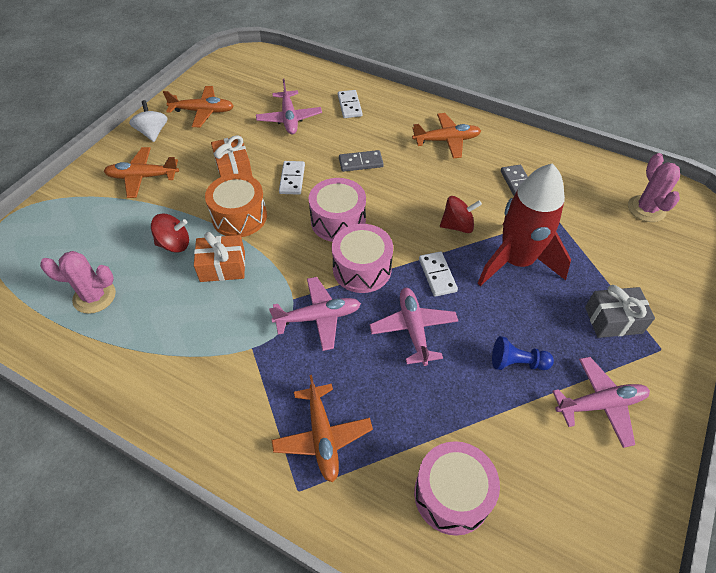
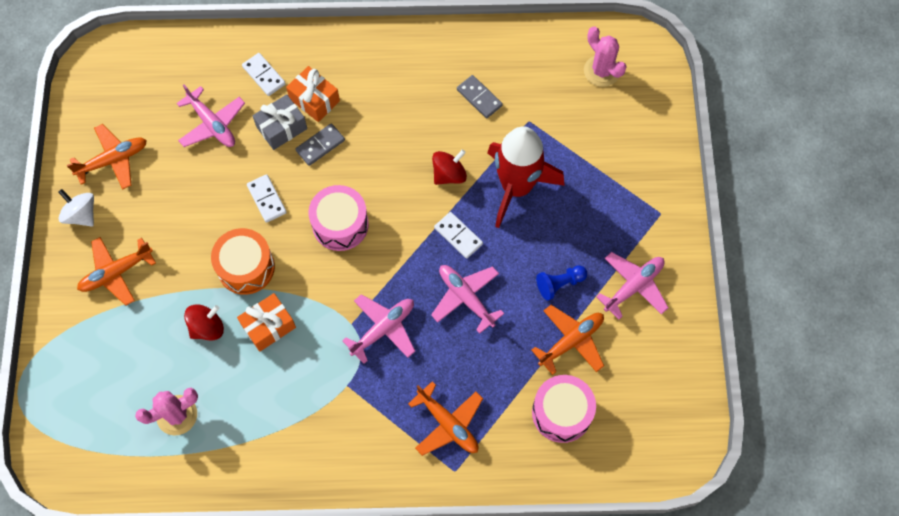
camera: 30 degrees left, 15 degrees up
(233, 168) = (200, 216): orange gift -> orange gift (314, 100)
(362, 269) = (391, 263): pink drum -> none
(446, 140) = (387, 75): orange plane -> orange plane (571, 341)
(613, 320) = (616, 205): grey gift -> grey gift (281, 128)

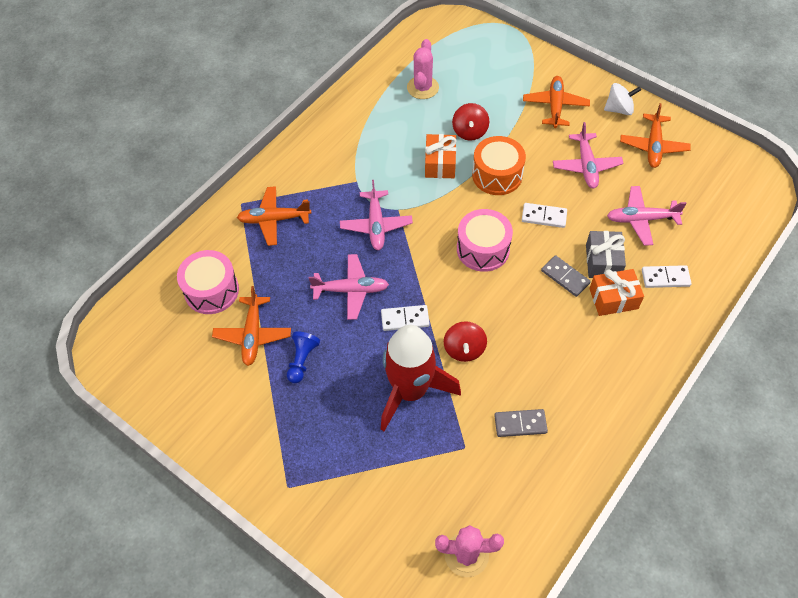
camera: 130 degrees right, 10 degrees down
(320, 145) = (565, 277): grey domino -> grey domino turned 45 degrees counterclockwise
(633, 286) = (250, 413): pink plane -> pink plane (586, 166)

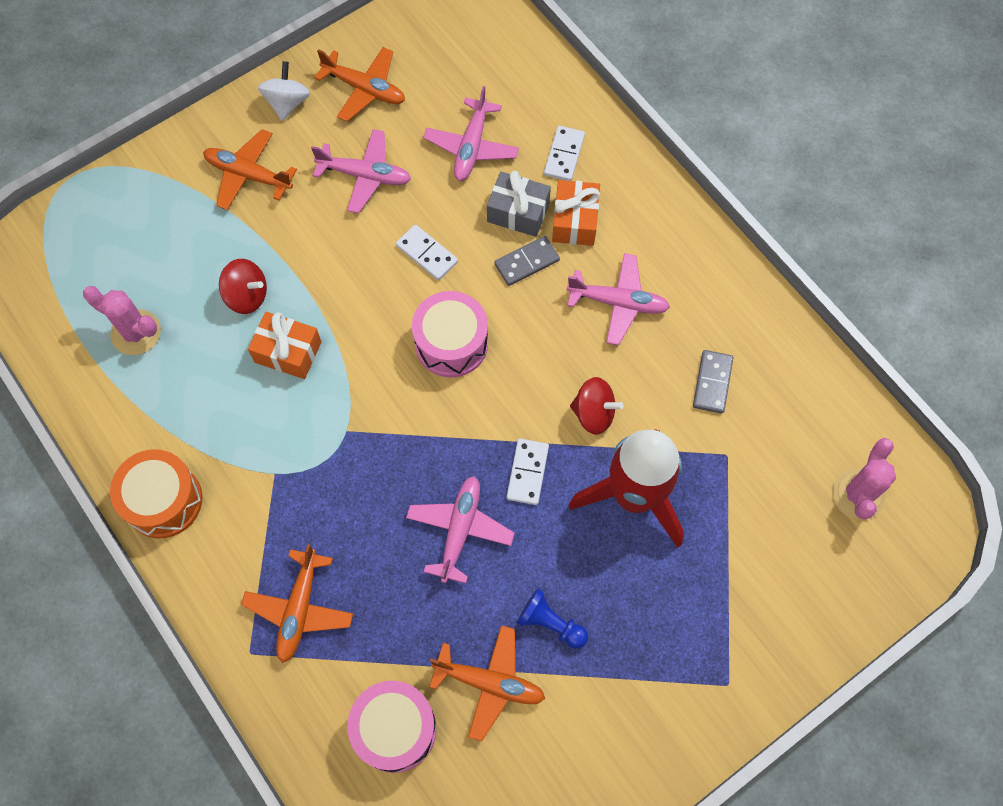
camera: 75 degrees left, 10 degrees up
(376, 225) = (363, 467): pink plane -> pink plane (618, 302)
(497, 175) = (337, 286): orange drum -> orange drum (163, 500)
(544, 217) = (427, 254): white domino -> white domino turned 75 degrees counterclockwise

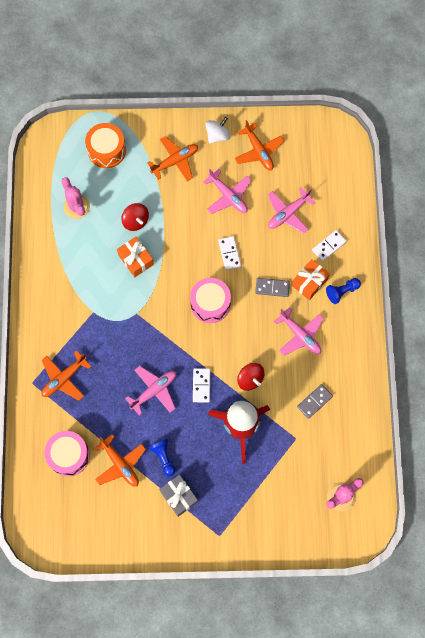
camera: 35 degrees right, 5 degrees up
(163, 500) = (39, 292): orange drum -> orange drum (106, 150)
(248, 175) = (175, 161): orange plane -> orange plane turned 90 degrees clockwise
(518, 212) = (286, 260): grey gift -> grey gift (179, 496)
(527, 472) = (201, 385): white domino -> white domino turned 45 degrees counterclockwise
(631, 205) = (342, 292): none -> blue pawn

